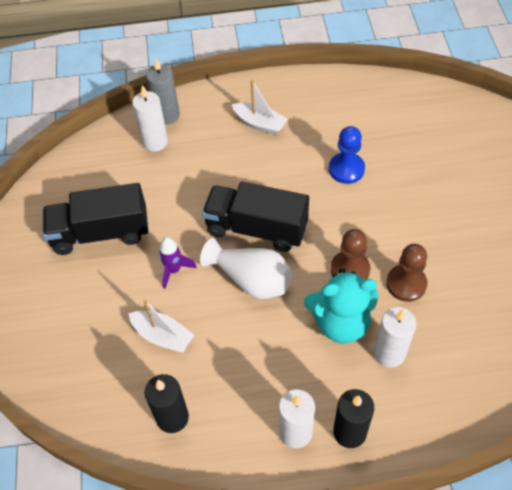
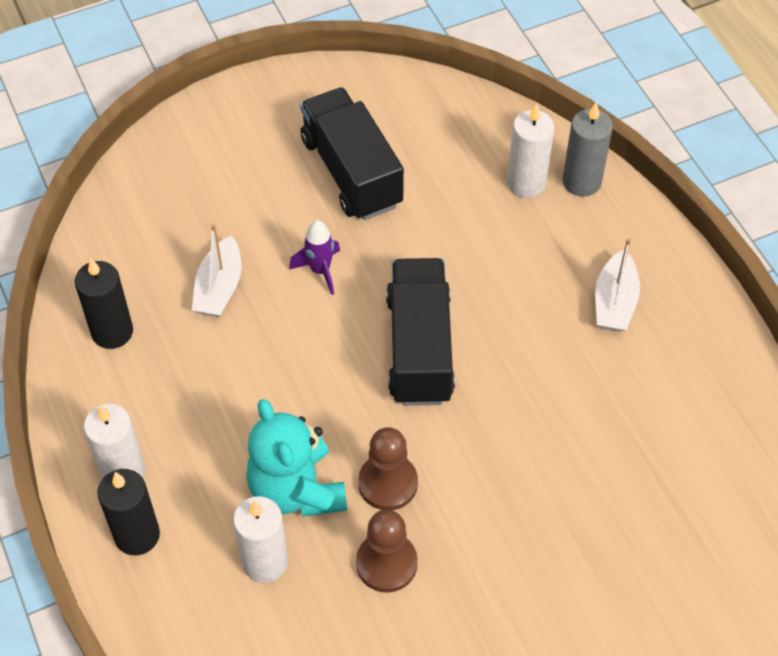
camera: 70 degrees right, 0 degrees up
(251, 279) = (333, 364): white vase -> none
(346, 169) = (571, 439): blue pawn -> none

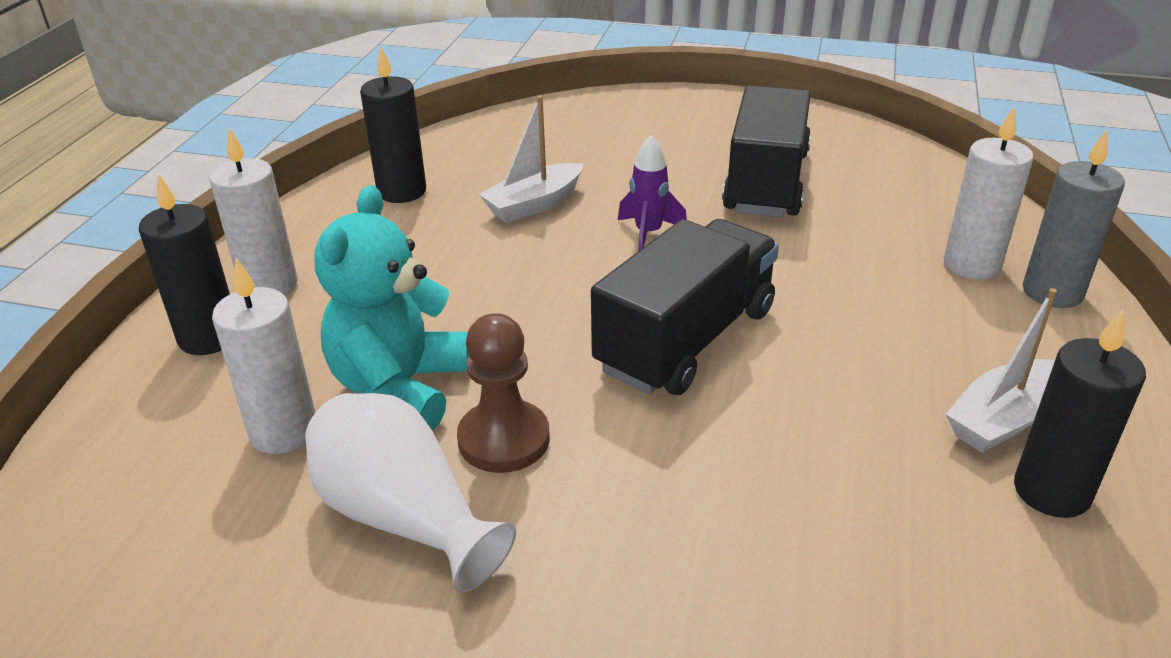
camera: 40 degrees right, 20 degrees down
(386, 563) = (404, 517): brown pawn -> white vase
(662, 336) = (1051, 491): none -> black candle

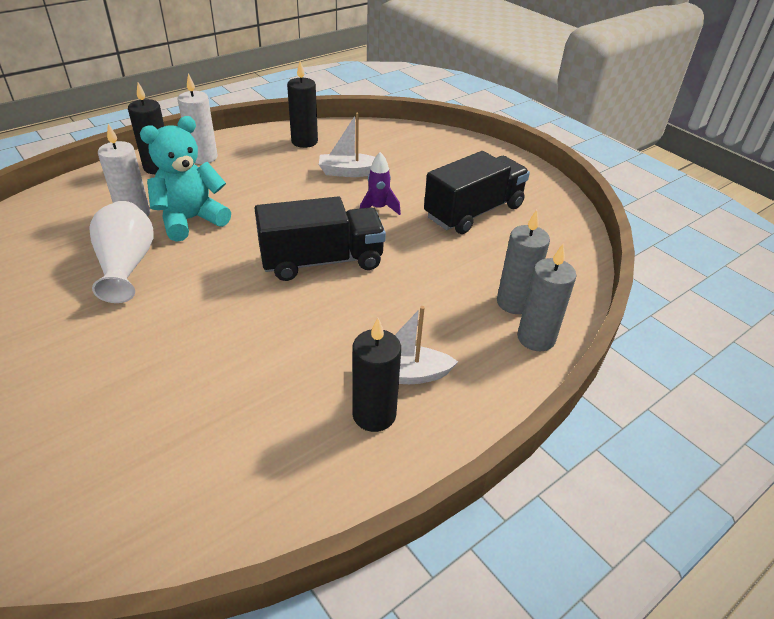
camera: 35 degrees right, 5 degrees up
(504, 439) = (196, 259): brown pawn -> none
(971, 265) = (514, 302): white candle -> grey candle

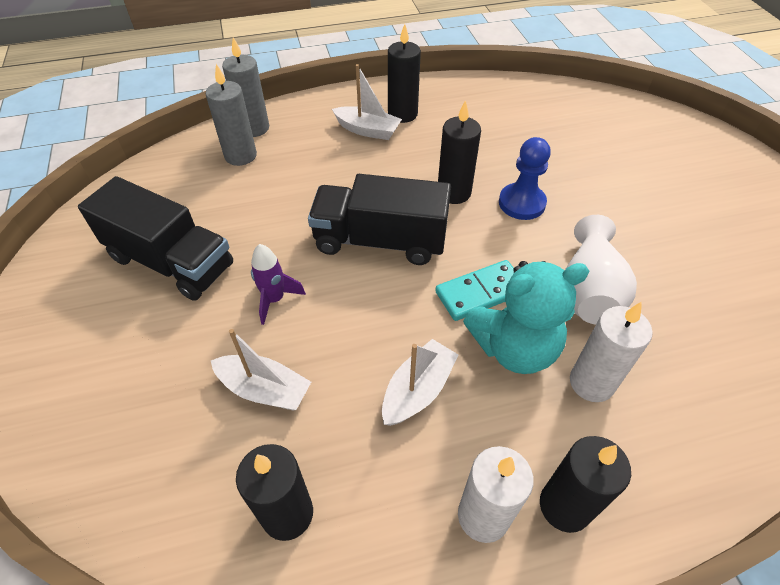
camera: 155 degrees left, 10 degrees up
(190, 328) = (521, 203): none -> blue pawn
(222, 245) = (480, 292): none -> turquoise domino
(254, 189) = (417, 390): none -> white boat
(267, 321) = (454, 193): none -> black candle
(473, 212) = (171, 262): black truck -> black truck turned 135 degrees counterclockwise

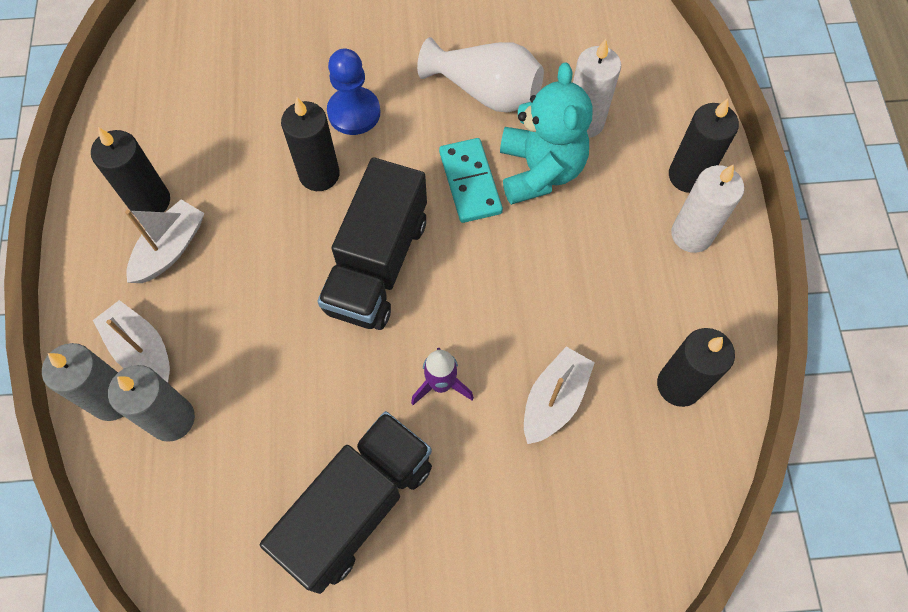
camera: 80 degrees left, 15 degrees up
(417, 390) = (573, 261): white boat -> white boat (141, 349)

